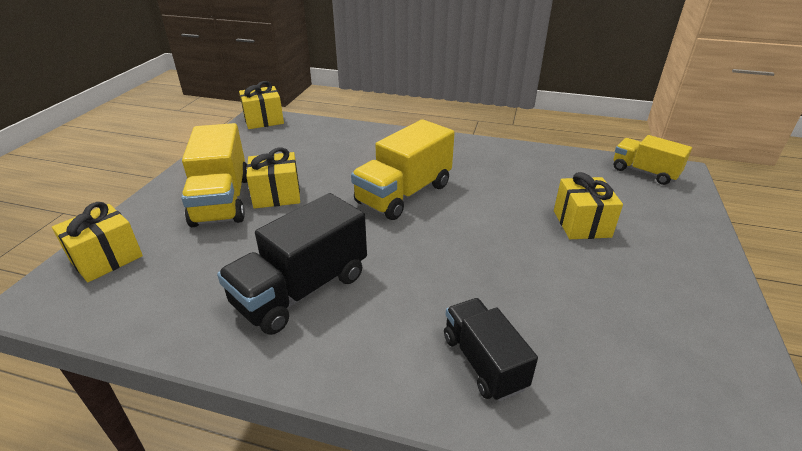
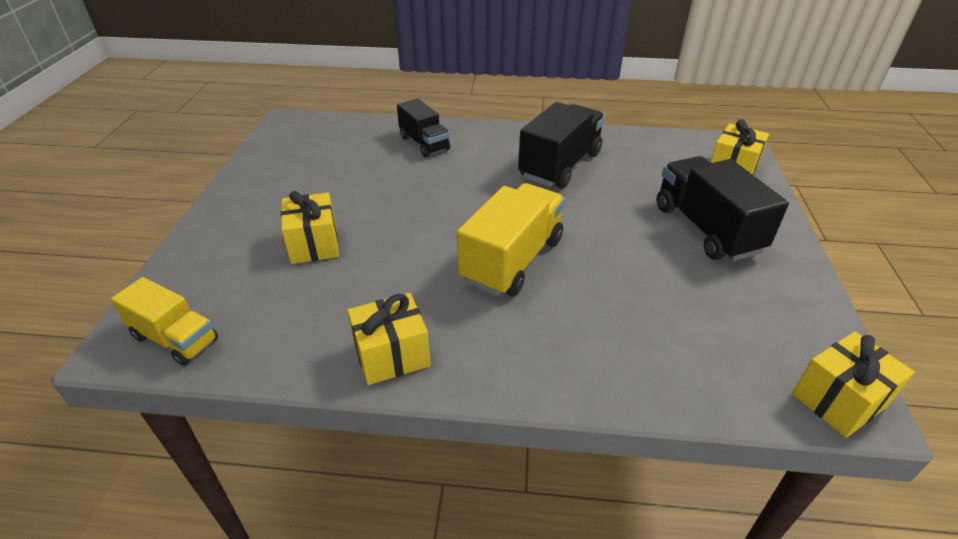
camera: 170 degrees right, 5 degrees up
(222, 200) = (706, 229): yellow truck -> black truck
(276, 195) = (655, 242): yellow gift -> yellow gift (392, 355)

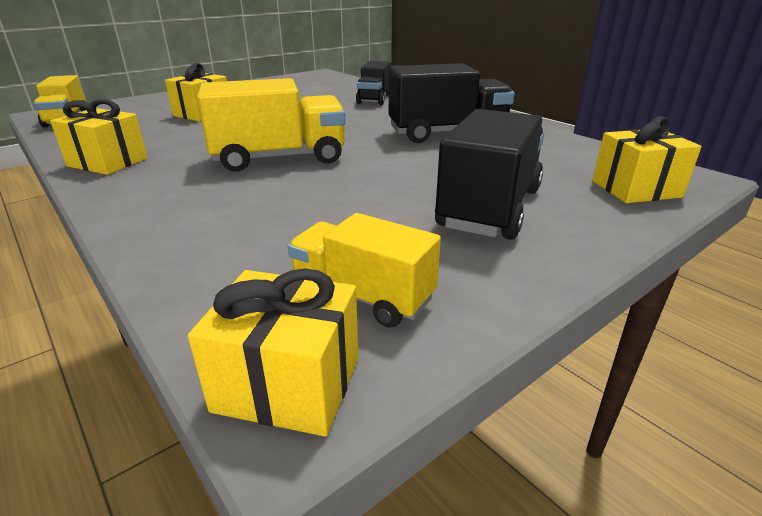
camera: 45 degrees right, 10 degrees down
(772, 333) = (362, 296): none -> yellow truck

